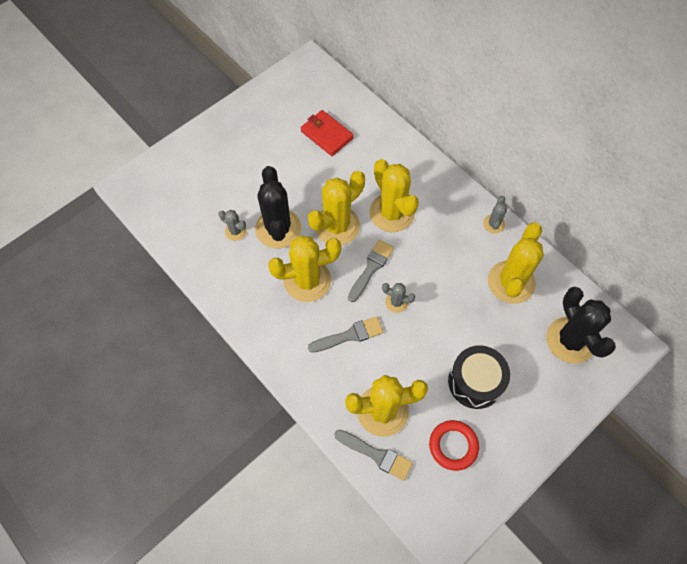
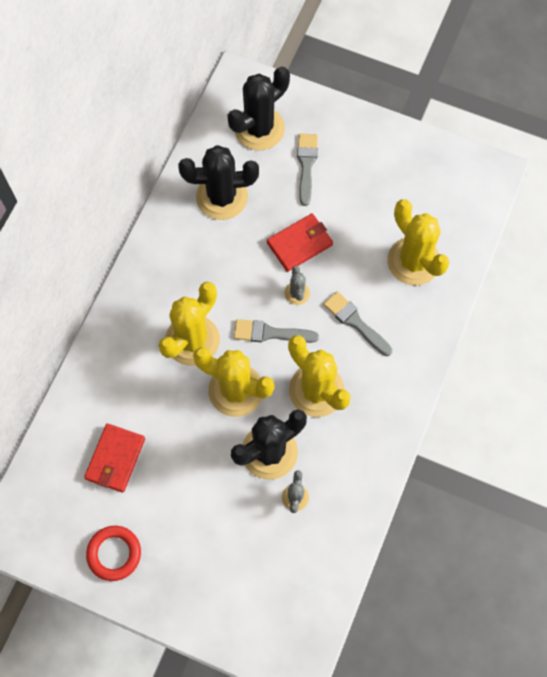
camera: 115 degrees left, 5 degrees up
(376, 455) = (456, 250): grey brush -> grey brush (306, 165)
(441, 324) = (300, 244): none -> red wallet
(453, 446) = (412, 191): red ring -> red ring (114, 553)
(475, 382) = (343, 194): black drum -> none
(494, 224) = (159, 234): grey cactus -> none
(511, 282) = (222, 197): yellow cactus -> black cactus

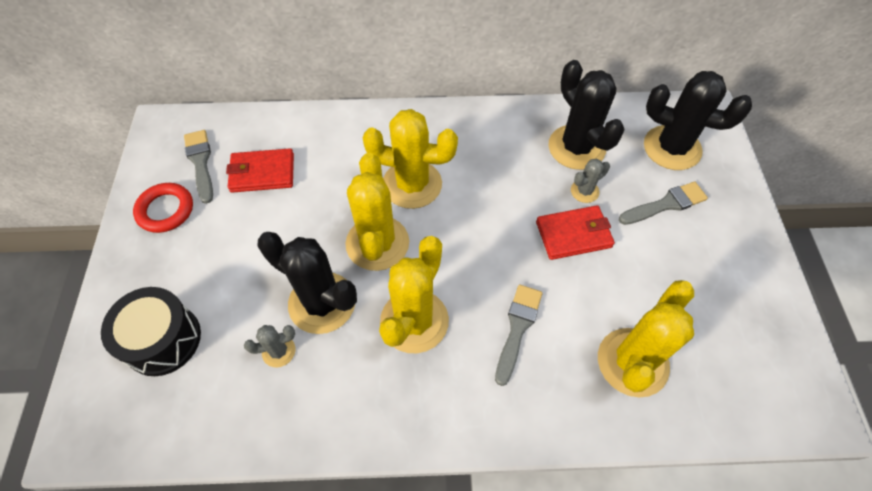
camera: 65 degrees right, 10 degrees down
(244, 583) = (163, 339): none -> black drum
(270, 333) = (457, 249): grey brush -> grey brush (200, 162)
(297, 293) = (516, 255): grey cactus -> grey cactus (584, 191)
(300, 244) = (573, 234): red wallet -> red wallet turned 45 degrees counterclockwise

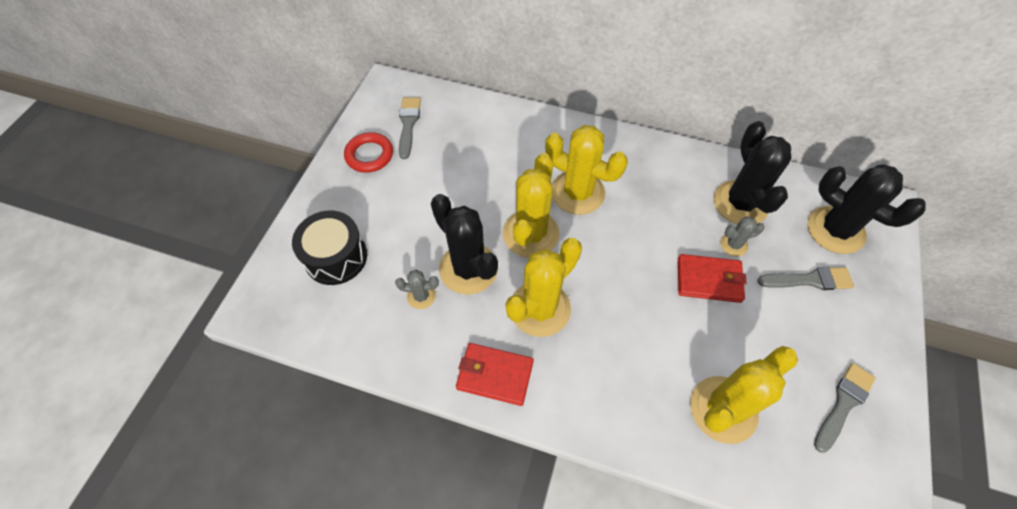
camera: 20 degrees right, 0 degrees up
(262, 173) = (455, 147): red wallet -> red wallet (494, 375)
(517, 328) = (628, 344): grey brush -> grey brush (843, 404)

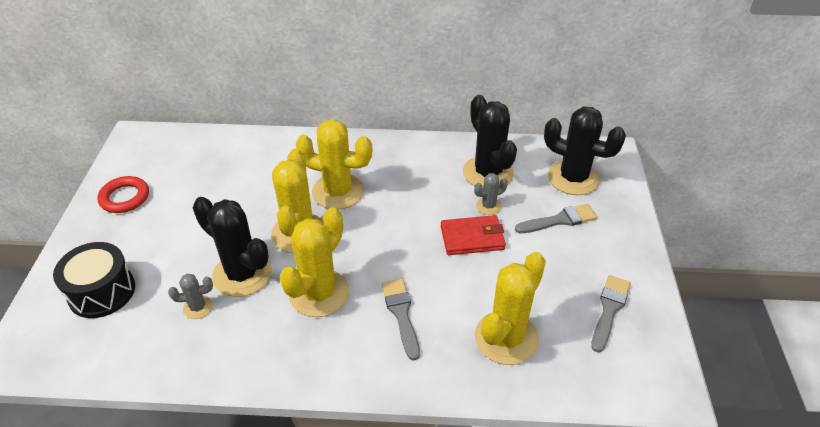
camera: 15 degrees left, 15 degrees down
(408, 124) = (161, 165): grey brush -> grey brush (401, 314)
(494, 375) = (284, 359): red wallet -> none

